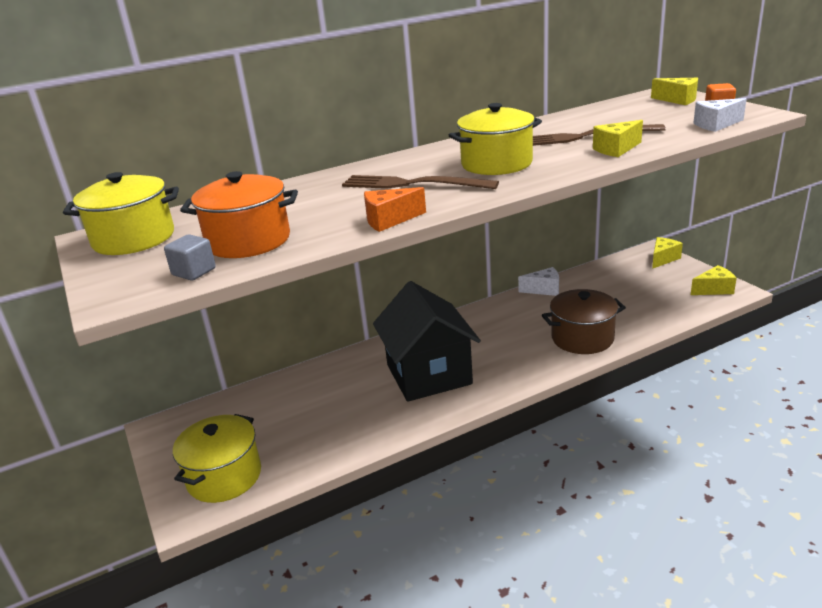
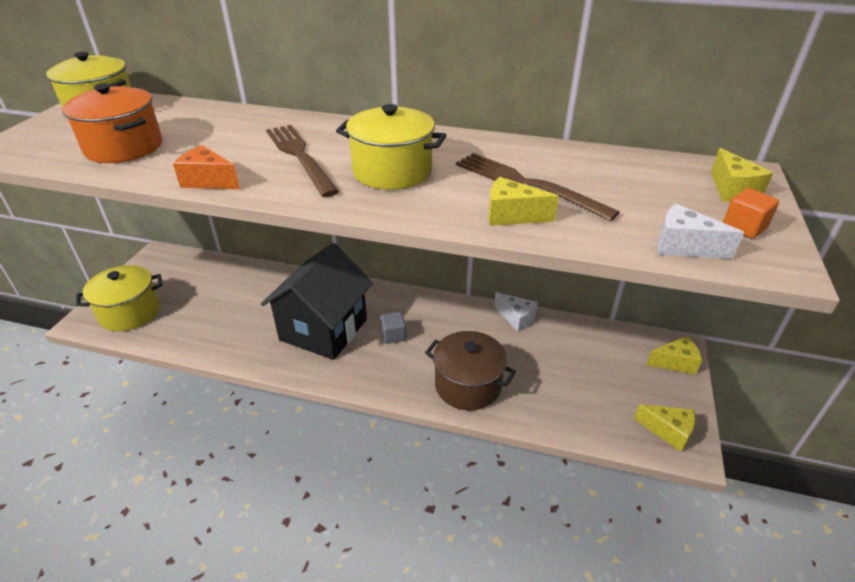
camera: 40 degrees right, 10 degrees up
(194, 272) = (54, 154): grey cube -> grey cube (393, 335)

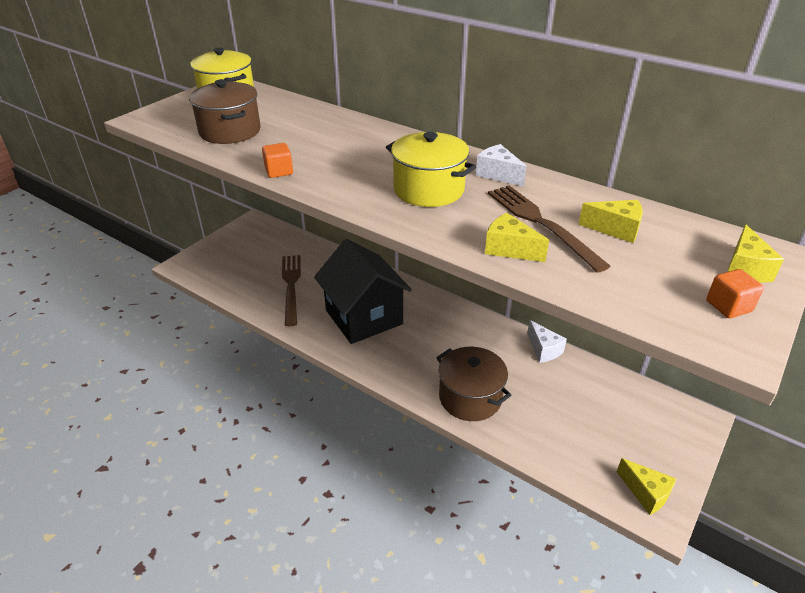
camera: 20 degrees right, 0 degrees up
(124, 147) = (230, 131): orange pot -> brown pot
(130, 312) = (217, 266): yellow pot -> none
(208, 181) = (279, 171): orange cheese -> orange cube
(300, 157) = (359, 163): brown fork -> brown fork (291, 286)
(323, 330) = (364, 317): black house -> black house turned 75 degrees counterclockwise
(393, 335) = (422, 337): grey cube -> none
(675, 363) = (688, 432): yellow cheese -> yellow cheese (615, 229)
(683, 246) = (652, 310): white cheese -> white cheese (498, 174)

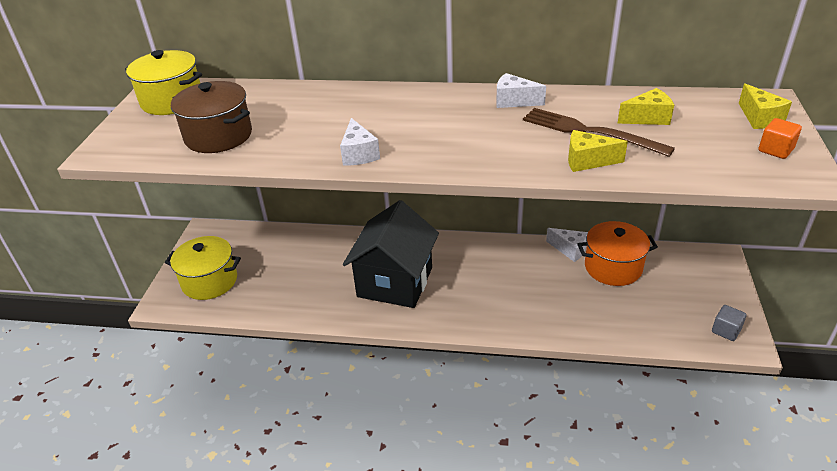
camera: 25 degrees left, 0 degrees up
(279, 171) = (315, 159): orange cube -> none
(291, 286) = (300, 280): brown fork -> none
(317, 178) = (359, 154): none -> white cheese
(364, 317) = (395, 282): black house -> black house turned 75 degrees clockwise
(428, 190) = (471, 133): yellow pot -> yellow pot (209, 281)
(470, 398) = (543, 314): brown pot -> none
(574, 383) = (613, 267): none -> orange pot
(646, 493) = (726, 330): yellow cheese -> grey cube

